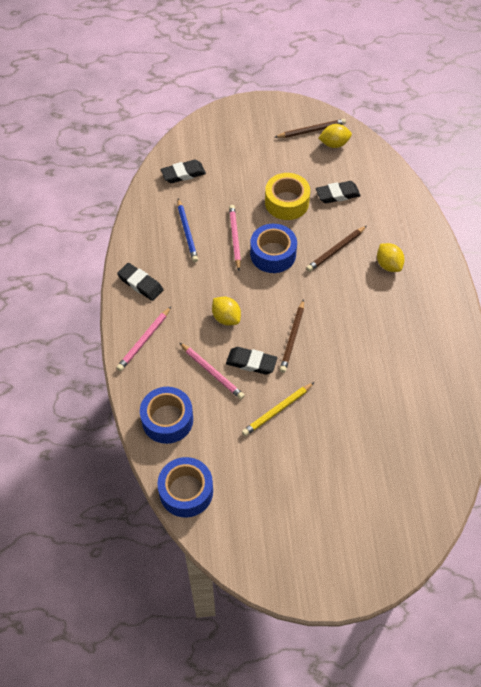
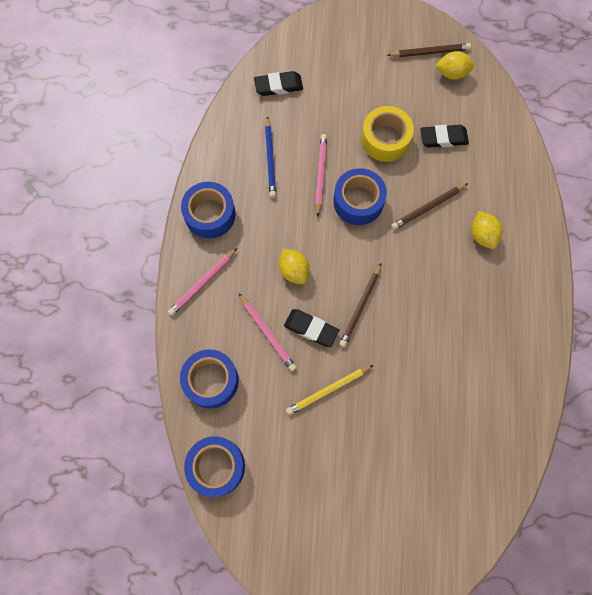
camera: 10 degrees right, 15 degrees up
(140, 284) = (210, 214): black eraser -> blue tape

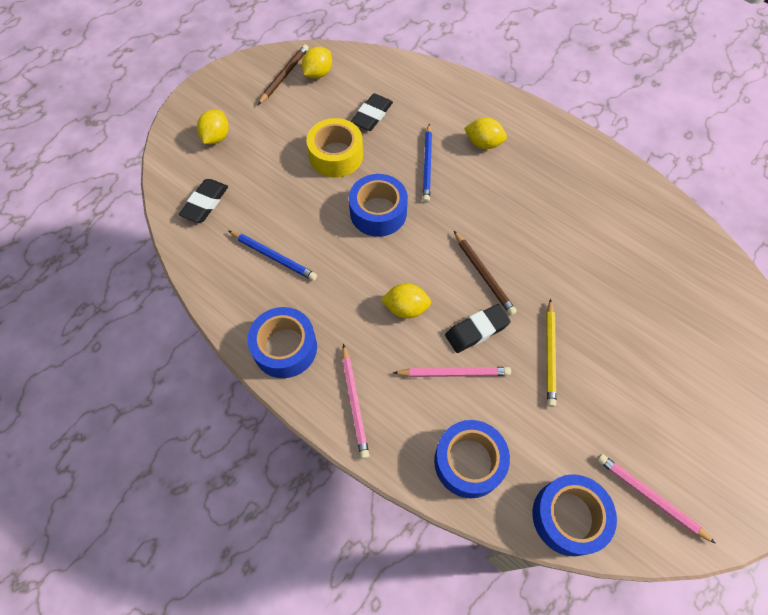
camera: 55 degrees left, 10 degrees down
(320, 174) = (326, 225): pink pencil -> pink pencil (650, 497)
(337, 51) = (216, 137): none -> yellow lemon
(428, 207) = (427, 165): brown pencil -> blue pencil

